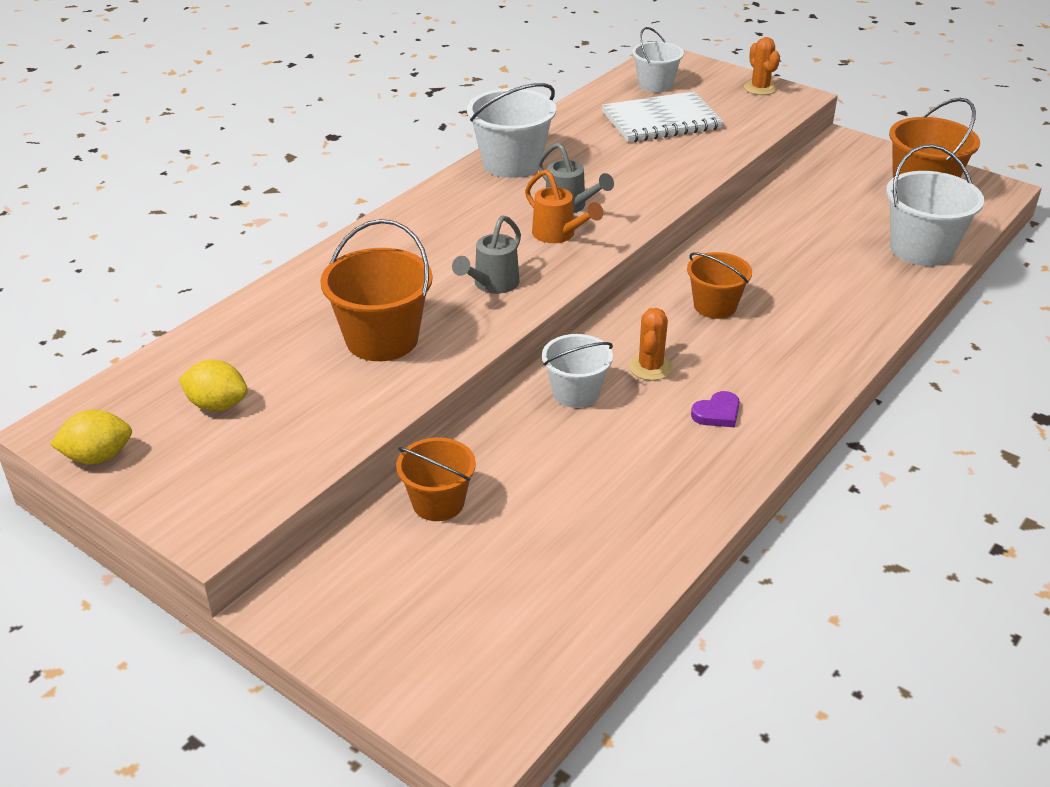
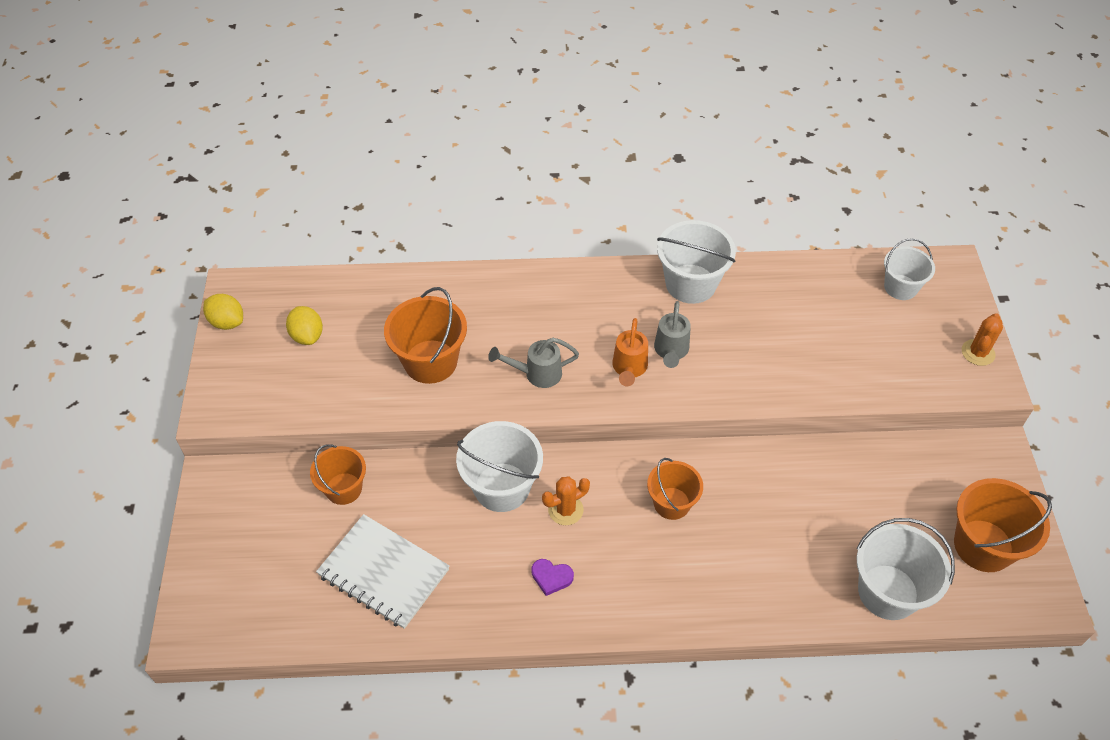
camera: 50 degrees right, 15 degrees up
(576, 393) = (502, 487): white bucket -> white bucket, size x1.55
(661, 121) = (849, 325): white notebook -> white notebook (383, 573)

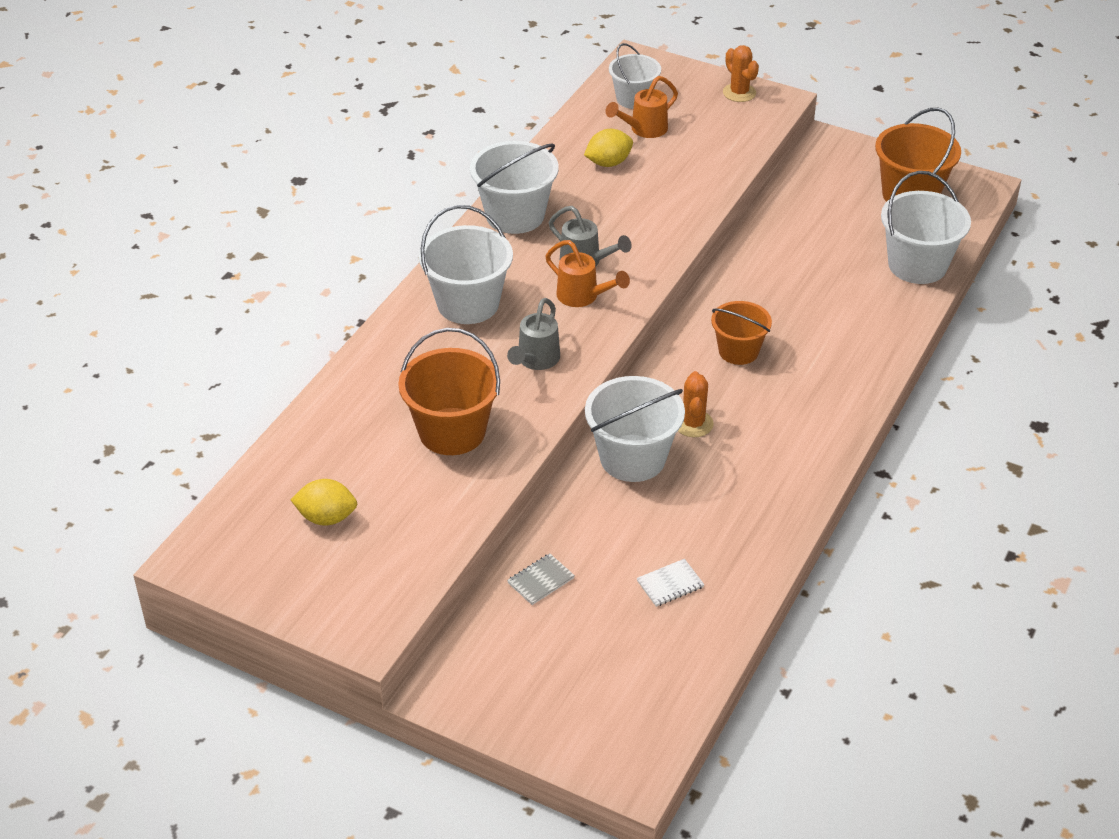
camera: 60 degrees left, 10 degrees down
(227, 322) = (240, 582): yellow lemon -> yellow lemon (608, 163)
(344, 488) = (540, 580): orange bucket -> grey notebook
(383, 573) = (670, 584): white notebook -> white notebook, size x0.43
(551, 577) = (761, 463): purple heart -> none
(570, 305) = (468, 304): none -> white bucket
(866, 312) = (643, 130): none -> orange watering can

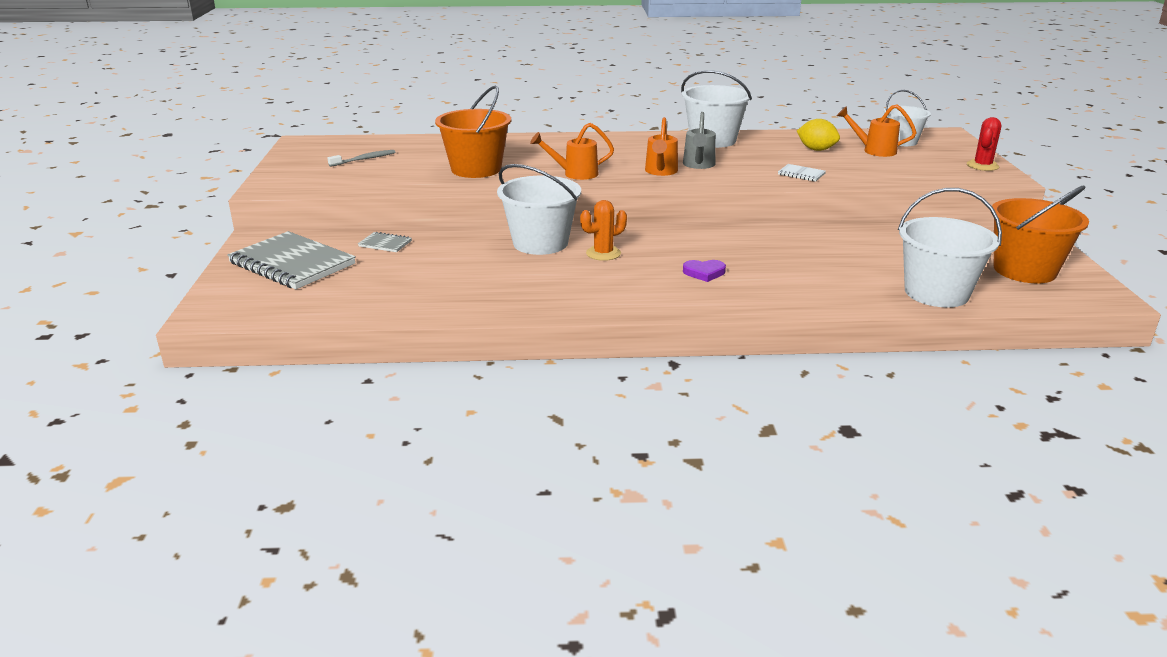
camera: 60 degrees right, 15 degrees down
(326, 518) = (364, 159): yellow lemon -> grey toothbrush
(468, 304) = (605, 148): white bucket -> none
(535, 361) = (574, 174): grey watering can -> orange watering can
(541, 675) = (292, 264): none -> grey notebook
(670, 584) = (418, 283): white notebook -> white notebook (801, 174)
(738, 351) = (708, 250): orange bucket -> none
(739, 93) = (982, 166): orange cactus -> red cactus
(786, 377) = (704, 273): none -> purple heart

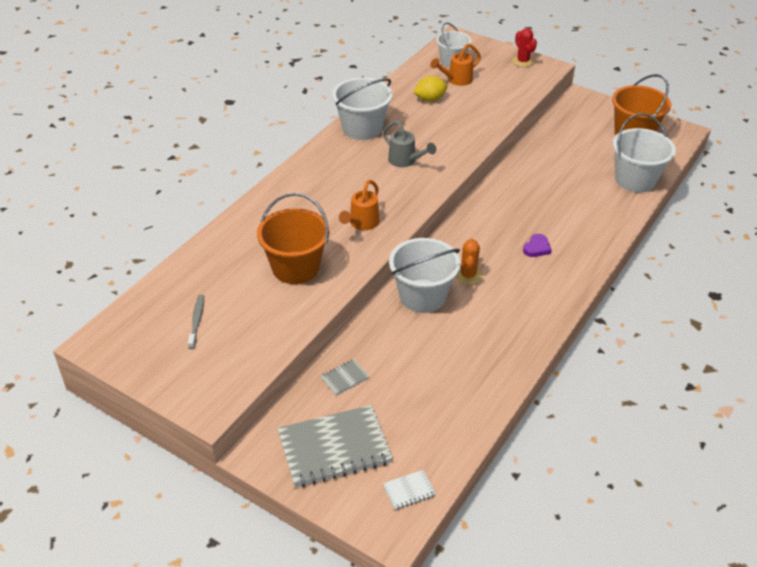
camera: 55 degrees left, 15 degrees up
(660, 172) = (401, 184): orange watering can -> none
(801, 174) = (467, 131): white notebook -> white notebook (409, 491)

